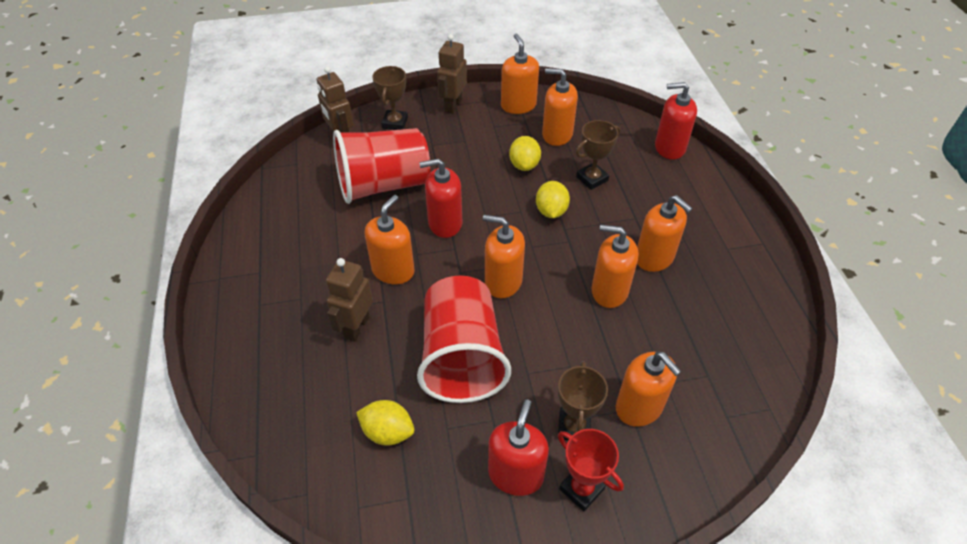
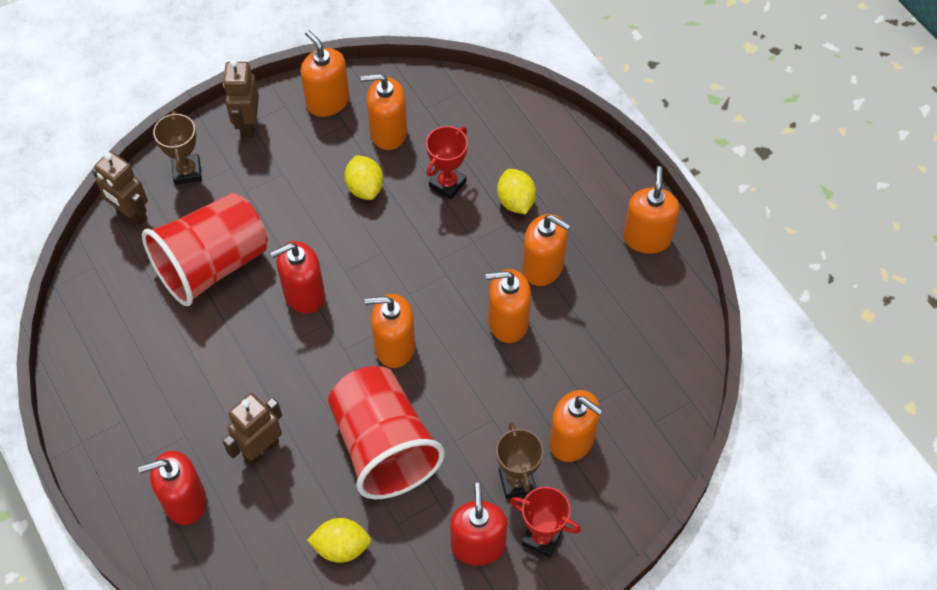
camera: 20 degrees left, 10 degrees up
(356, 327) = (261, 449): brown robot -> brown robot turned 45 degrees clockwise
(393, 270) = (271, 371): orange soap dispenser -> orange soap dispenser (647, 238)
(551, 211) = (416, 242): yellow lemon -> yellow lemon (515, 201)
(592, 179) = (447, 184): brown trophy -> red trophy
(669, 147) = (522, 114): red soap dispenser -> red soap dispenser (185, 501)

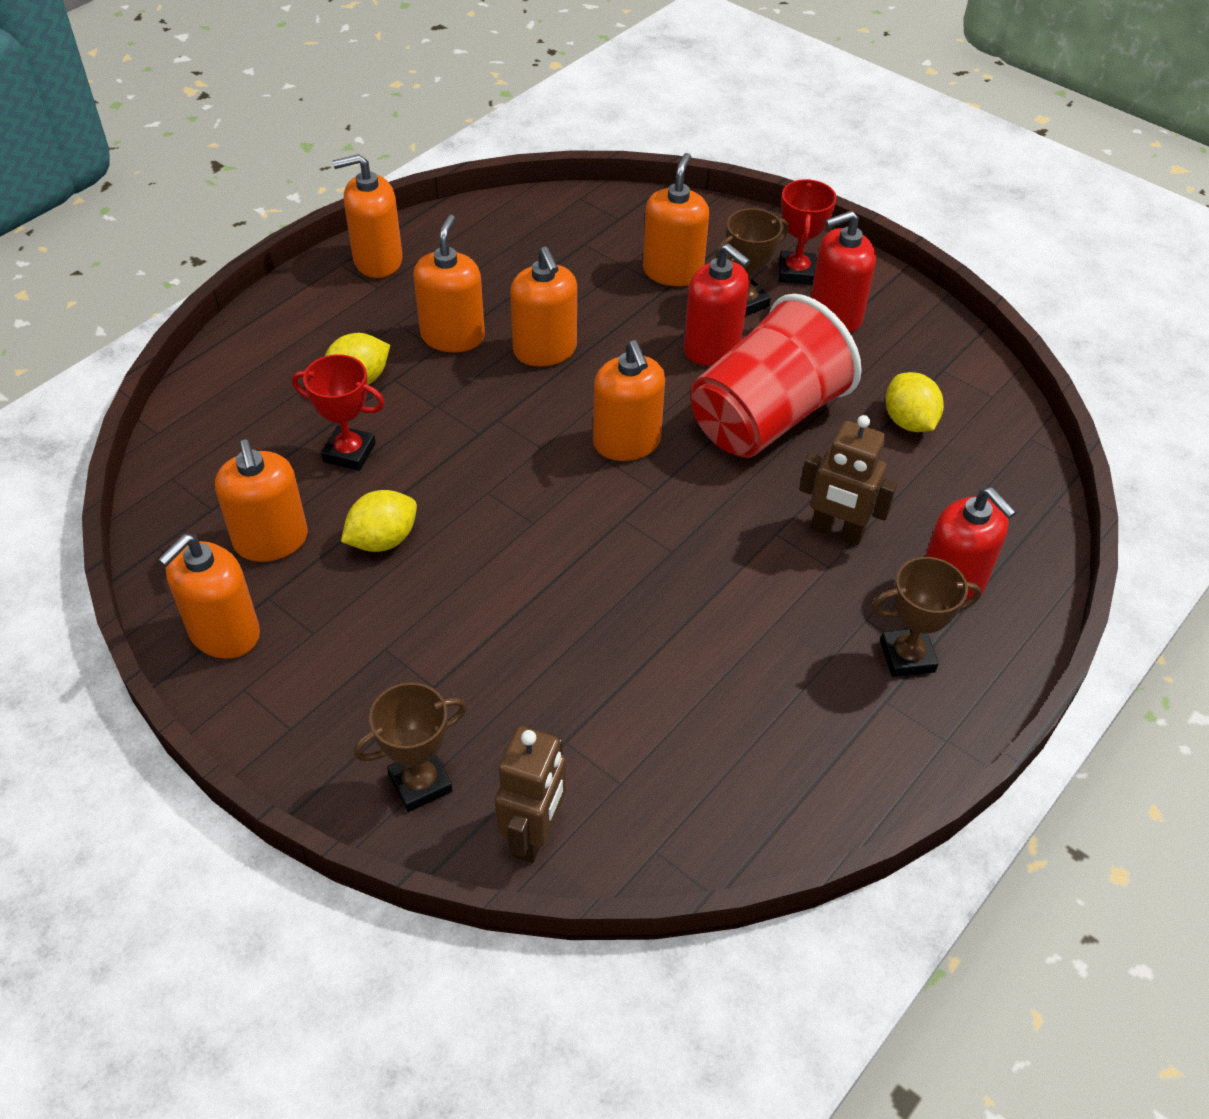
camera: 110 degrees left, 10 degrees down
(146, 448) = (907, 656): none -> brown trophy
(212, 265) = (585, 682): red cup -> none
(248, 125) = (297, 728): brown robot -> none
(304, 294) = (589, 556): red soap dispenser -> red soap dispenser (712, 347)

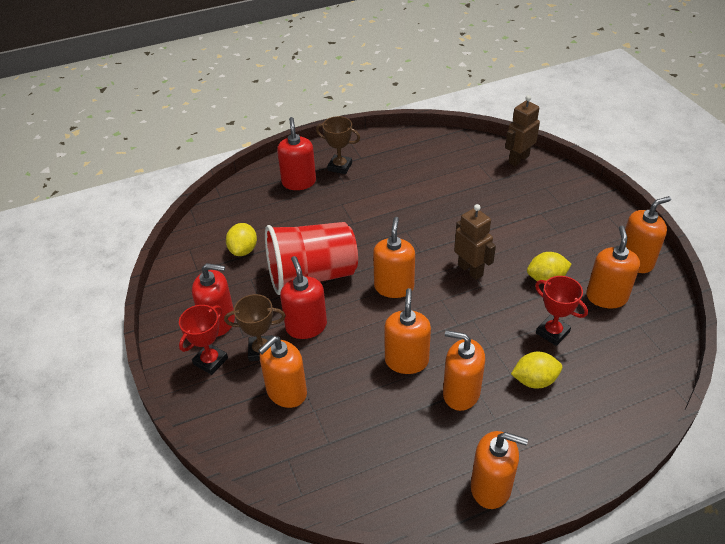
camera: 150 degrees left, 5 degrees down
(420, 783) = (557, 184): brown trophy -> none
(452, 336) = (461, 393): orange soap dispenser -> orange soap dispenser turned 75 degrees clockwise
(837, 531) = (325, 215): brown robot -> brown robot (470, 270)

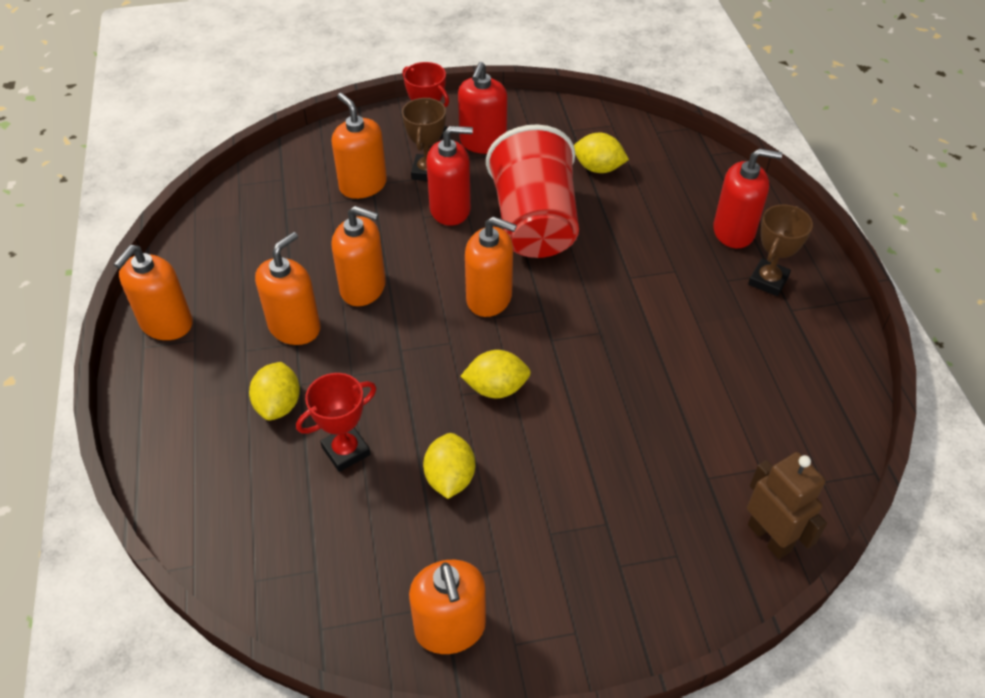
camera: 100 degrees right, 5 degrees up
(470, 270) = (496, 388): brown robot -> yellow lemon
(606, 297) = (386, 547): orange soap dispenser -> none

